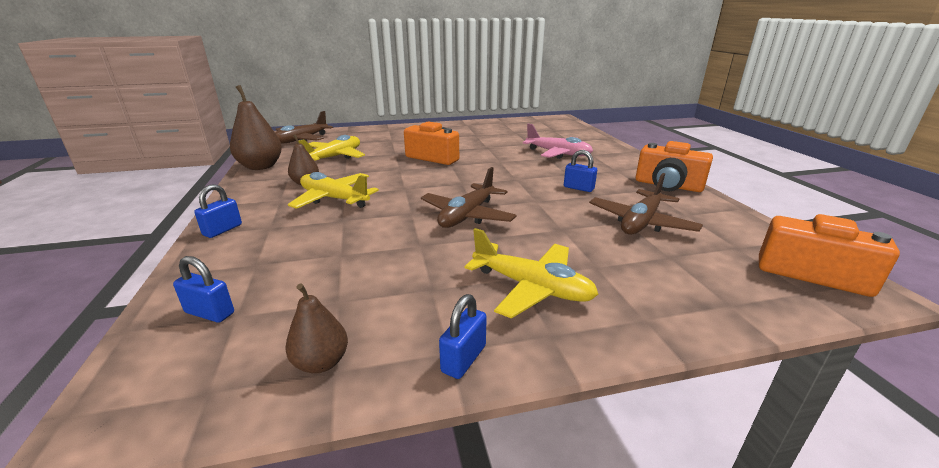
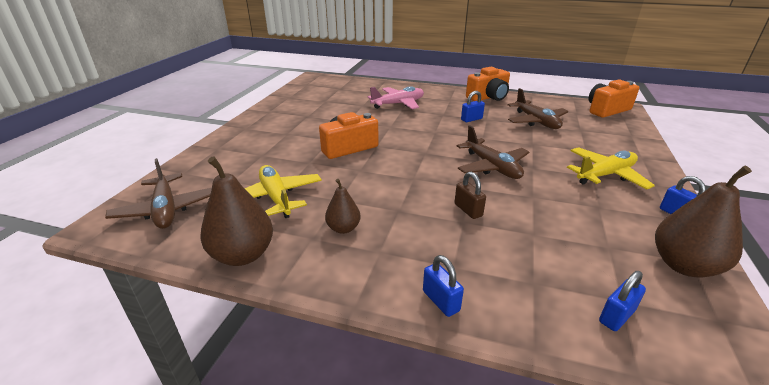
camera: 60 degrees left, 5 degrees up
(321, 363) = (684, 265): brown pear -> brown pear, size x1.75
(334, 199) = (408, 218): yellow plane -> none
(365, 218) = (468, 210): none -> brown padlock

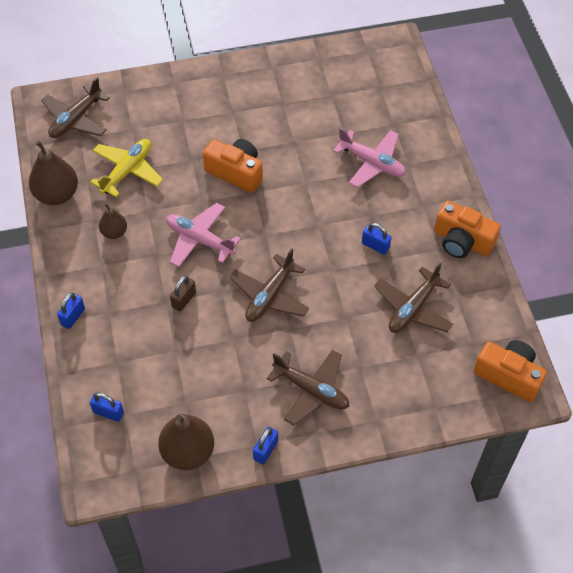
camera: 60 degrees right, 25 degrees up
(402, 182) = (199, 240): none -> pink plane
(605, 175) = (311, 390): yellow plane -> brown plane

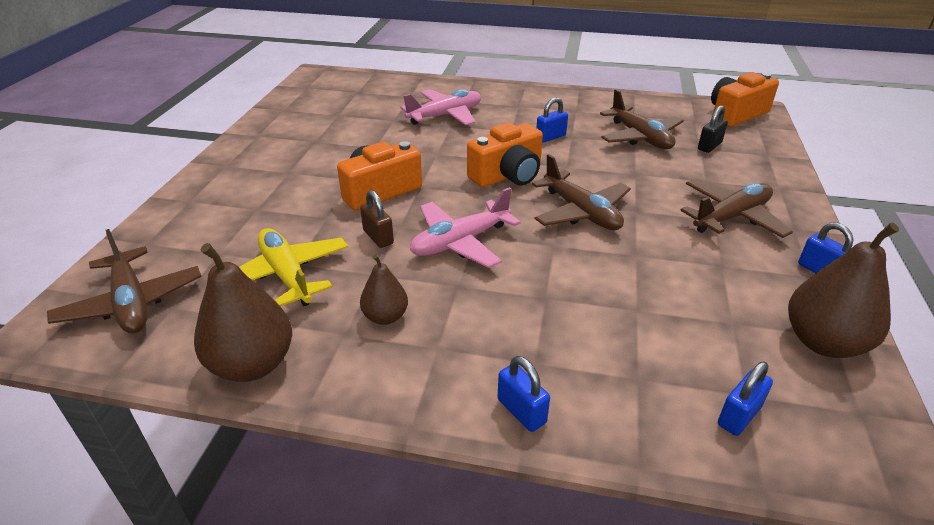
camera: 65 degrees left, 20 degrees down
(183, 300) = (551, 280): brown padlock -> brown padlock (378, 237)
(425, 362) = (709, 146): none -> black padlock
(462, 241) = (573, 99): orange camera -> orange camera (507, 175)

